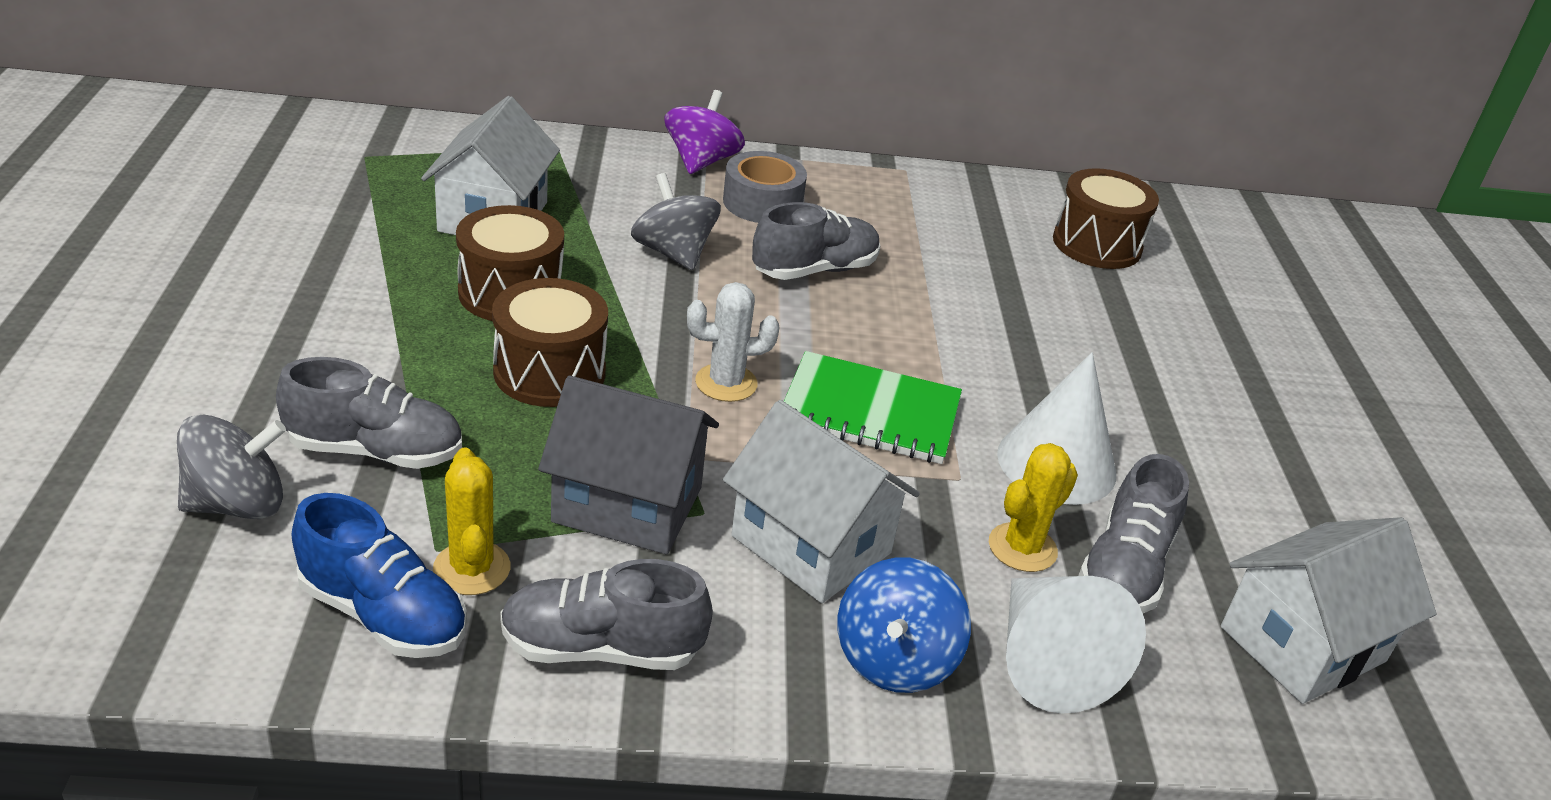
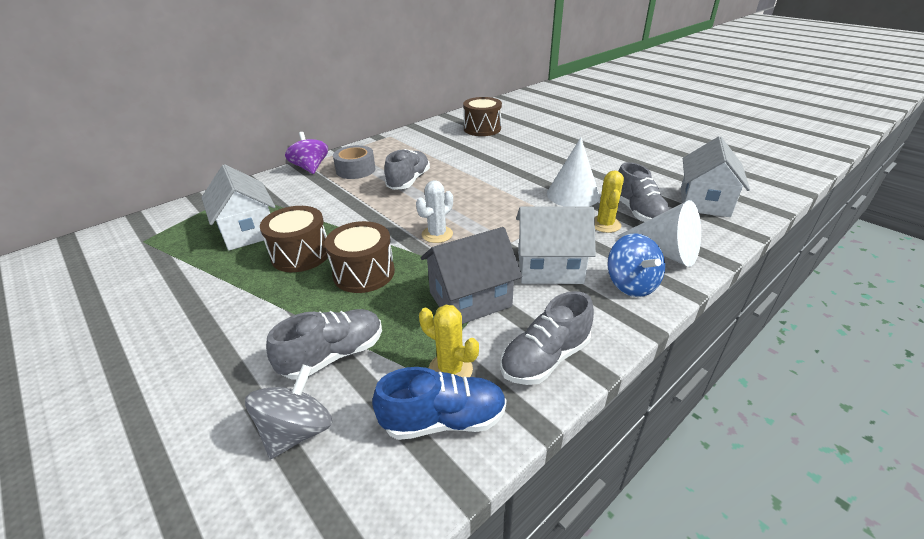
camera: 35 degrees left, 0 degrees up
(673, 253) = (348, 203): grey spinning top -> none
(870, 412) = (498, 214): green notebook -> none

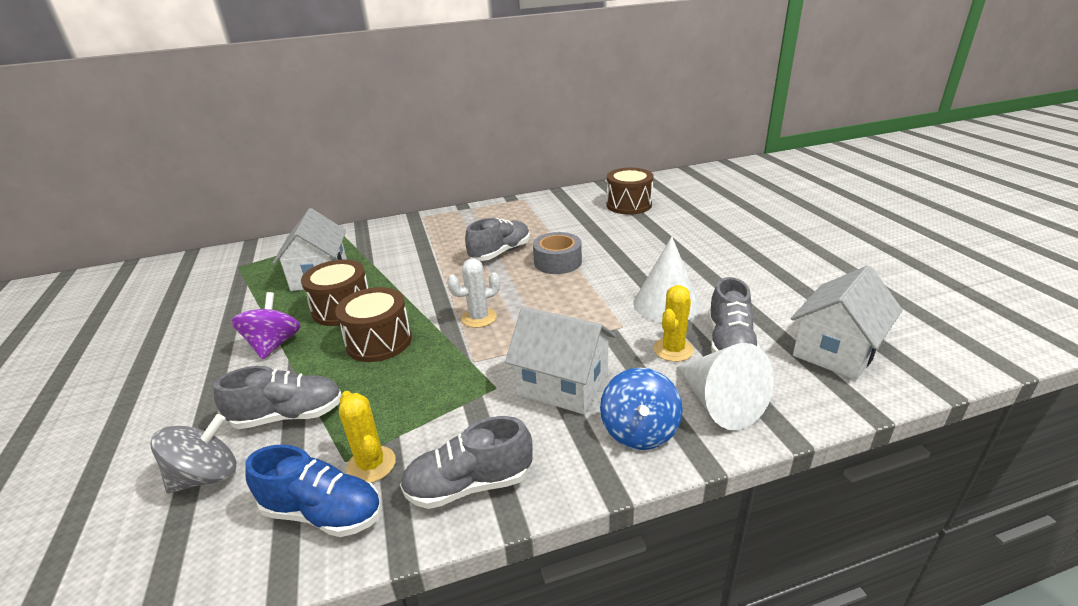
camera: 25 degrees right, 5 degrees down
(310, 168) = (421, 222): purple spinning top -> purple spinning top (274, 344)
(356, 170) = (460, 231): grey tape -> grey tape (557, 262)
(470, 299) = (451, 397): grey house -> none

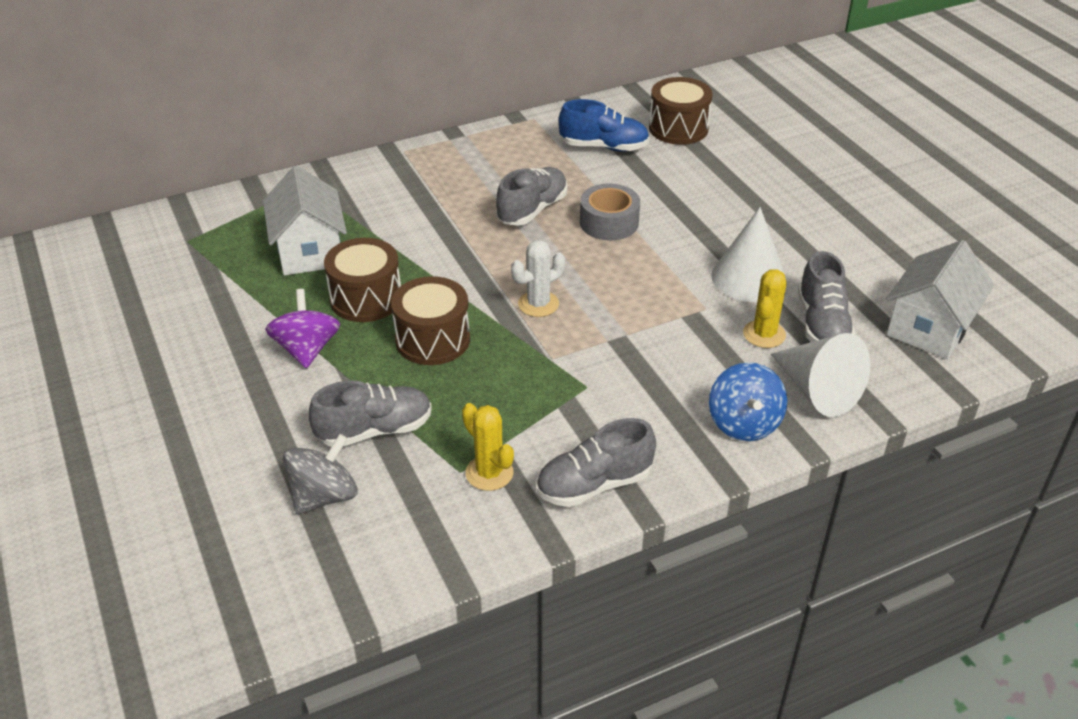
camera: 10 degrees left, 10 degrees up
(323, 513) = (464, 519): blue shoe -> blue shoe (604, 147)
(563, 384) = (657, 380): white house -> none

